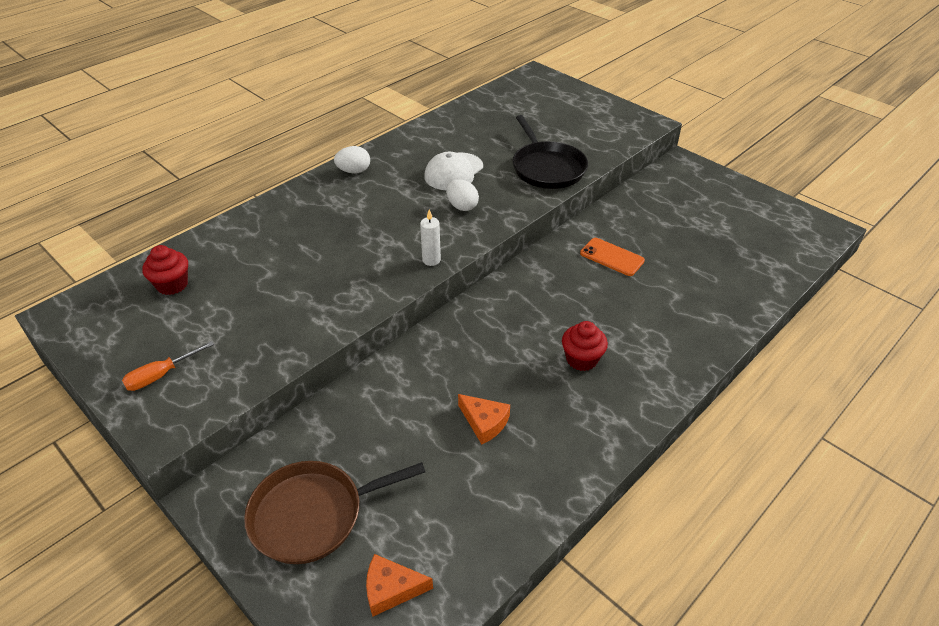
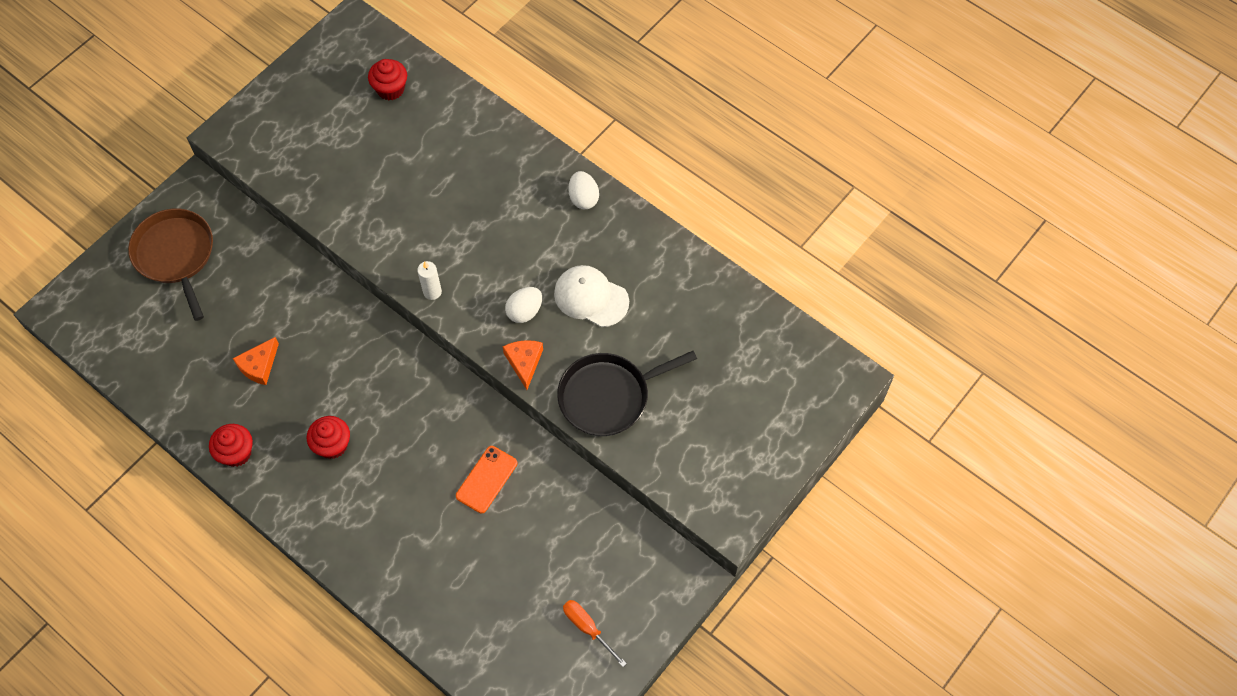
camera: 85 degrees right, 20 degrees up
(161, 375) = (282, 115): orange screwdriver -> orange screwdriver (587, 628)
(391, 589) = (113, 316): orange cheese -> orange cheese (524, 362)
(594, 441) = (236, 453): none -> red cupcake

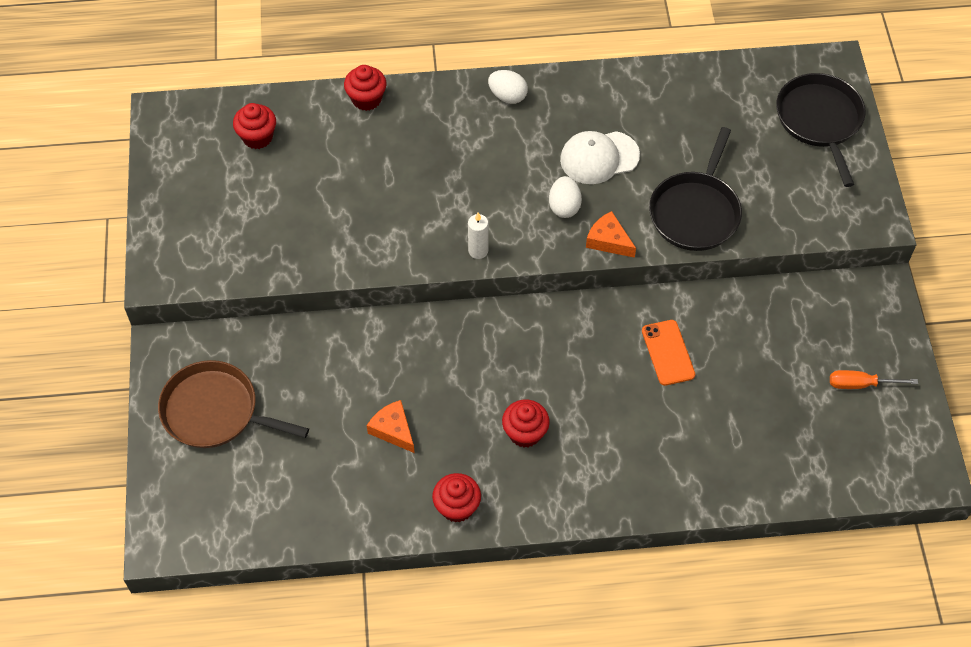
camera: 45 degrees left, 5 degrees down
(259, 366) = (393, 430): orange cheese -> orange cheese turned 150 degrees clockwise
(489, 120) = (366, 99): none -> red cupcake
(783, 411) = (820, 121): none -> black pan

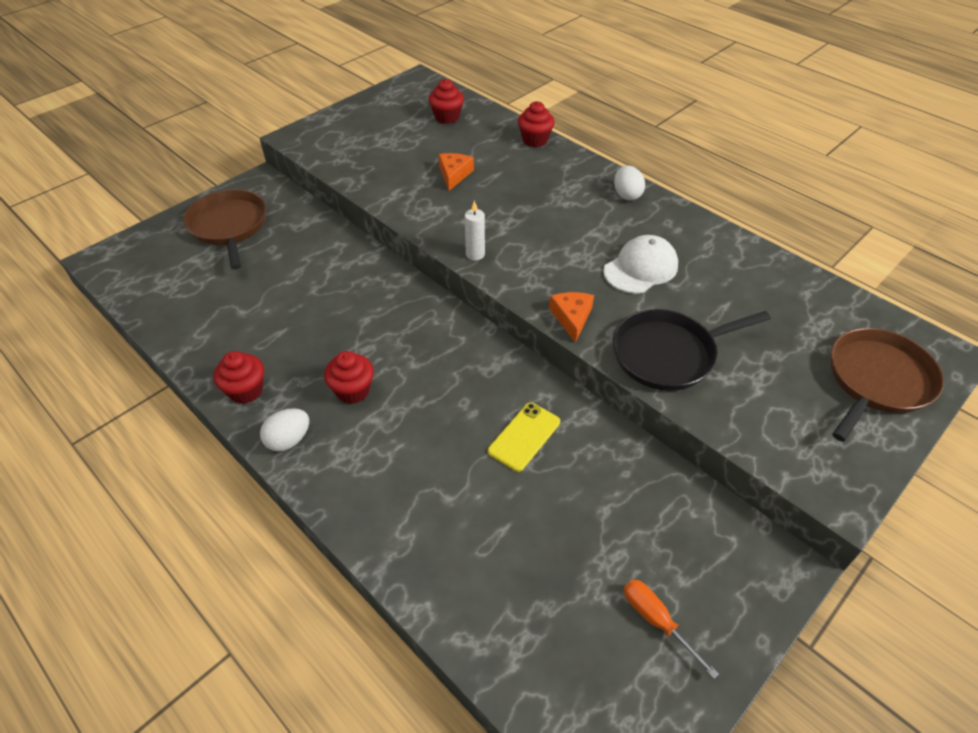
camera: 50 degrees right, 10 degrees down
(393, 430) = (288, 315): orange cheese -> orange cheese (454, 175)
(564, 206) = (571, 275): white egg -> white egg (289, 440)
(599, 157) = (640, 268): white cap -> white cap turned 105 degrees clockwise
(668, 353) = (524, 436): orange phone -> yellow phone
(820, 121) = (876, 381): black pan -> brown pan

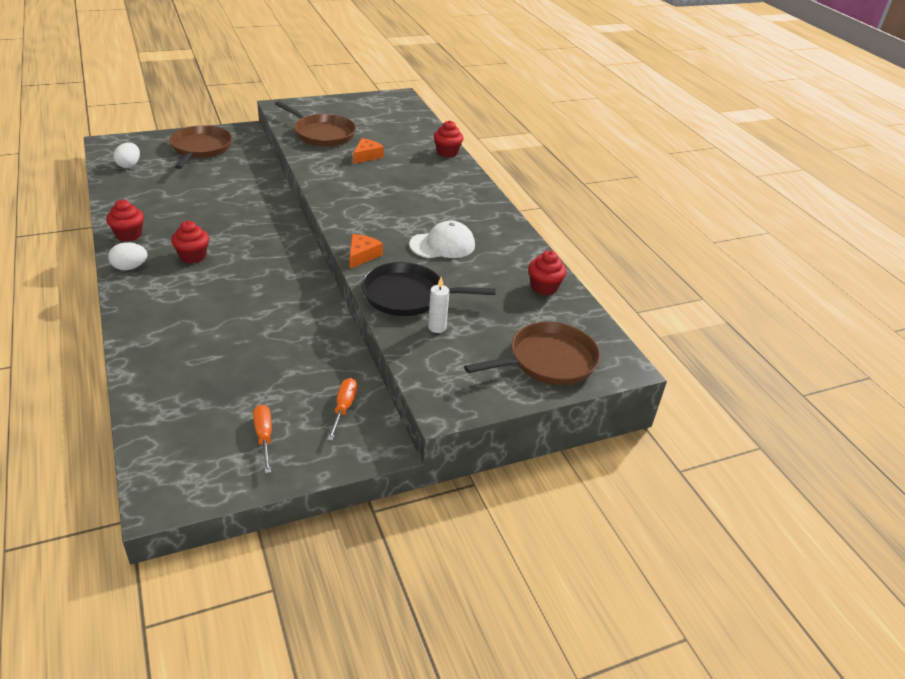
camera: 20 degrees right, 10 degrees down
(377, 161) = (322, 134): none -> brown pan
(447, 117) = (397, 123): red cupcake -> red cupcake (544, 287)
(475, 254) = (333, 202): white candle -> white candle (437, 327)
(524, 436) = (278, 316): yellow phone -> none
(626, 195) = (480, 202): white egg -> white egg (129, 165)
(703, 534) = (343, 408): none -> orange screwdriver

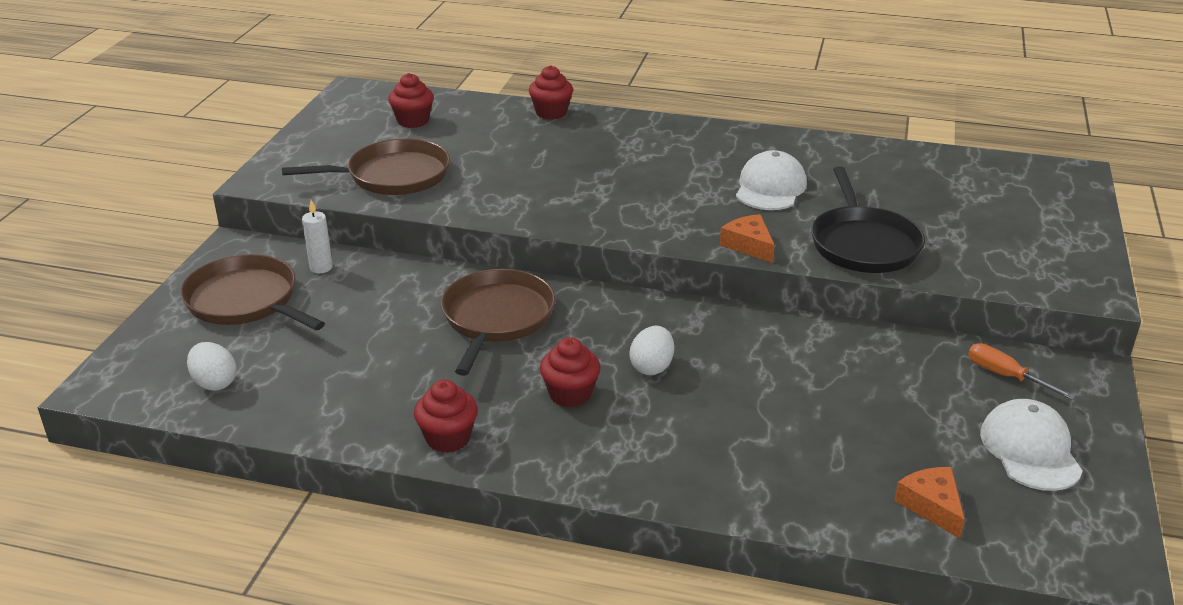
camera: 50 degrees left, 5 degrees down
(130, 267) = (547, 460): white egg -> white egg (652, 367)
(264, 437) = (1030, 450): orange screwdriver -> white cap
(366, 156) = (497, 165): orange cheese -> orange cheese (931, 506)
(408, 295) = (863, 244): black pan -> black pan turned 45 degrees counterclockwise
(437, 327) = (941, 247): white candle -> white candle (321, 267)
(544, 287) = (907, 162): red cupcake -> red cupcake (413, 121)
(548, 361) = (1043, 207): brown pan -> brown pan (496, 318)

